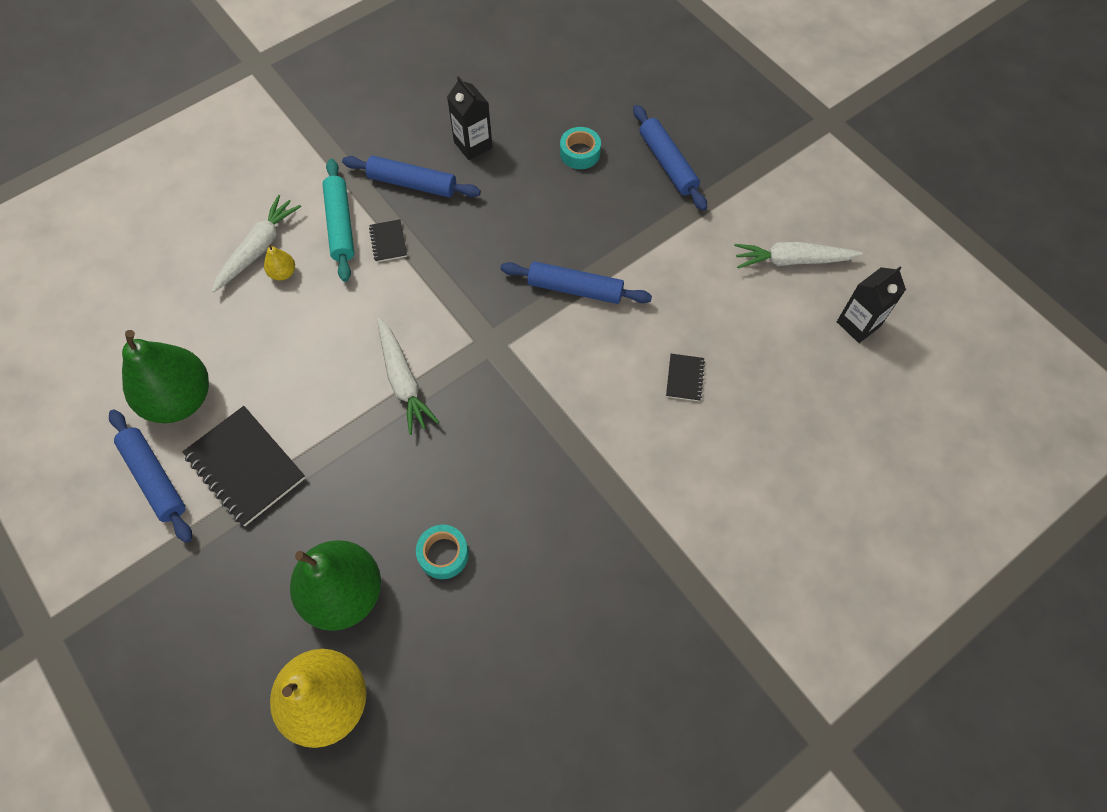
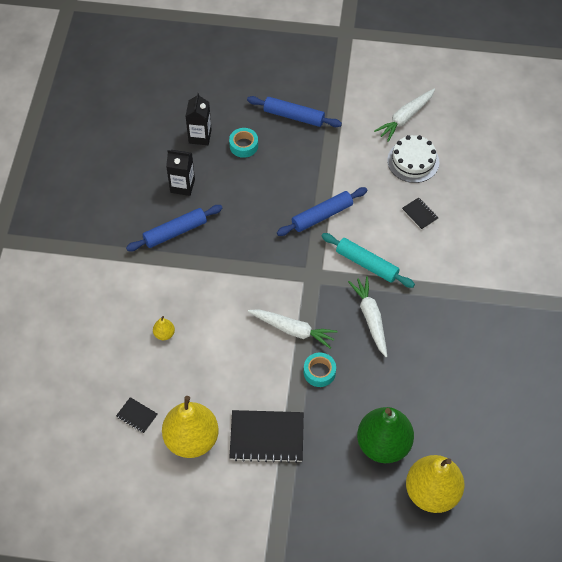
camera: 45 degrees left, 5 degrees down
(154, 478) = (228, 484): blue rolling pin -> none
(180, 399) = (191, 439): green pear -> yellow pear
(258, 248) = (134, 333): white carrot -> white carrot (370, 318)
(340, 225) = (163, 284): turquoise rolling pin -> turquoise rolling pin (367, 264)
(388, 242) = (200, 271): black notebook -> black notebook (137, 416)
(443, 554) = (406, 386): turquoise tape -> turquoise tape (319, 372)
(746, 314) = (413, 161): none -> white cake
(858, 324) = (465, 124): black carton -> black carton (200, 136)

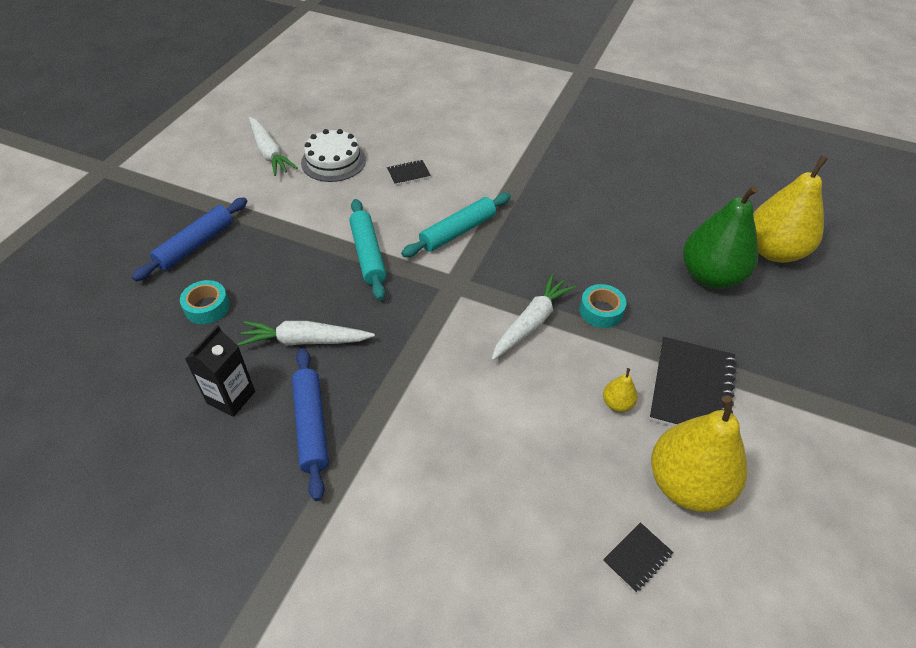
camera: 75 degrees left, 10 degrees down
(164, 334) = (493, 482): yellow pear -> yellow pear (617, 403)
(200, 136) = (154, 355): black carton -> none
(322, 215) = (368, 254): blue rolling pin -> turquoise rolling pin
(370, 318) = (535, 246): white carrot -> white carrot (305, 340)

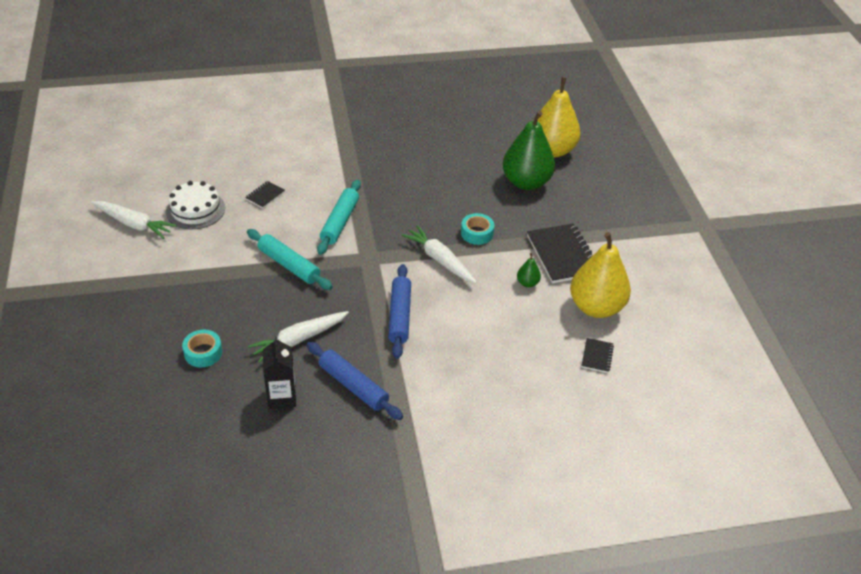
camera: 35 degrees left, 5 degrees down
(195, 245) = (146, 316): blue rolling pin -> blue rolling pin (399, 316)
(531, 323) = (439, 260): white carrot -> white carrot turned 45 degrees counterclockwise
(617, 403) = (527, 283): yellow pear -> green pear

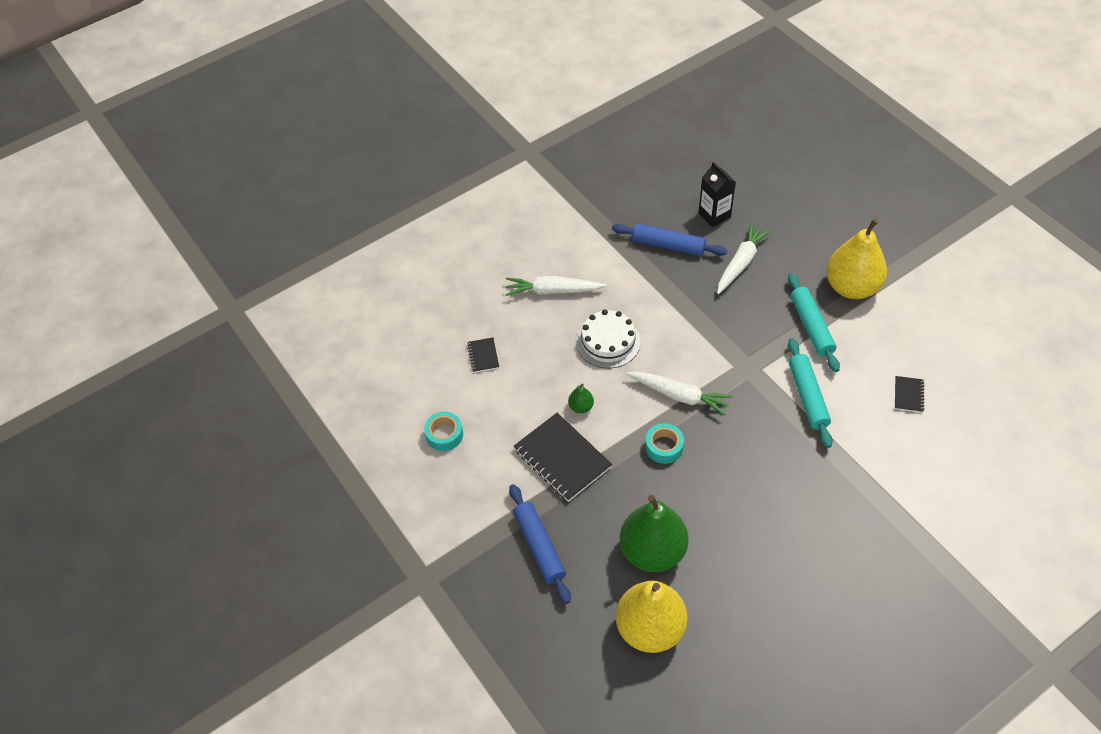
camera: 160 degrees right, 10 degrees up
(134, 224) = (989, 305): white carrot -> white carrot (552, 291)
(195, 210) = (954, 346): white cake -> white cake (608, 342)
(203, 353) = (803, 221): turquoise tape -> turquoise tape (444, 435)
(289, 265) = (811, 326): turquoise rolling pin -> turquoise rolling pin turned 60 degrees clockwise
(399, 316) = (675, 320): blue rolling pin -> blue rolling pin (539, 546)
(596, 307) = (503, 408): yellow pear -> yellow pear (851, 287)

